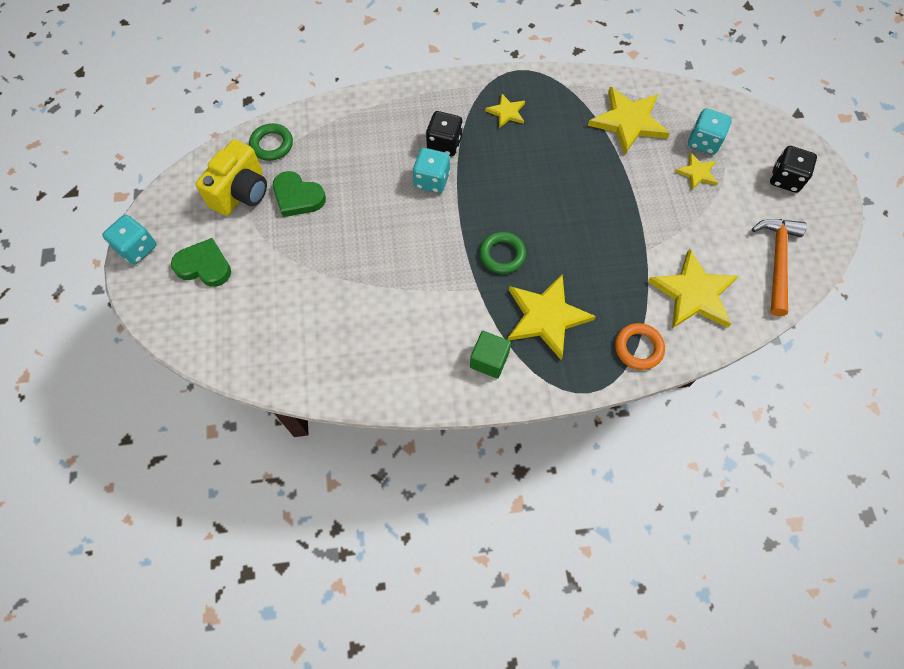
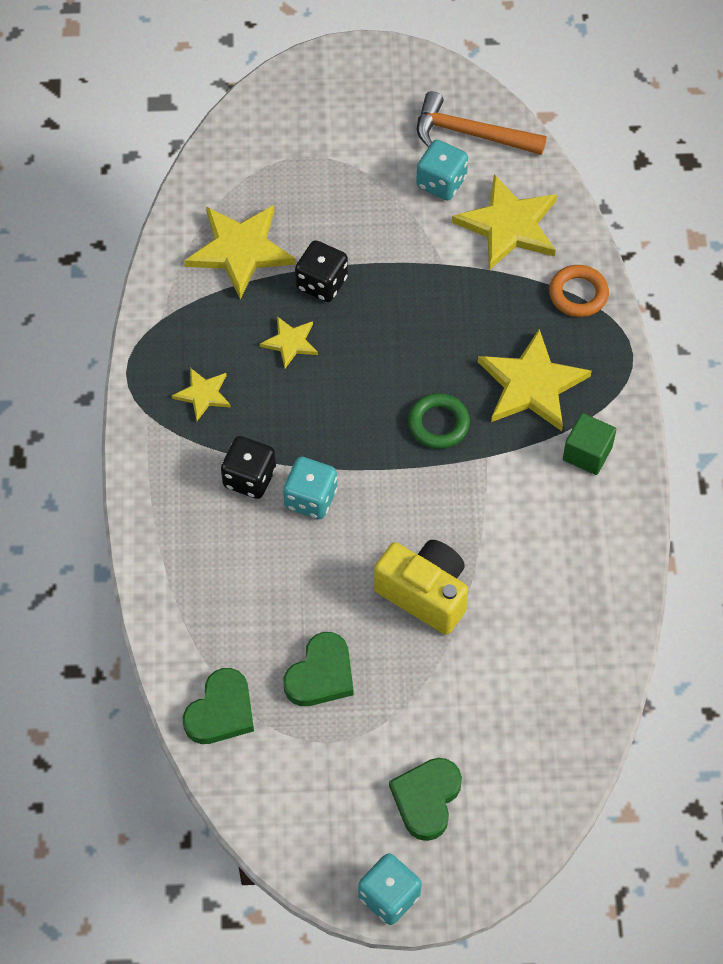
camera: 85 degrees left, 5 degrees down
(241, 192) = (304, 753): yellow camera -> yellow camera (425, 594)
(272, 145) = (221, 711): green ring -> green heart
(697, 173) = (333, 189): yellow star -> yellow star (290, 342)
(703, 142) = (285, 172): turquoise dice -> turquoise dice (441, 182)
(785, 179) = (353, 99): black dice -> black dice (321, 283)

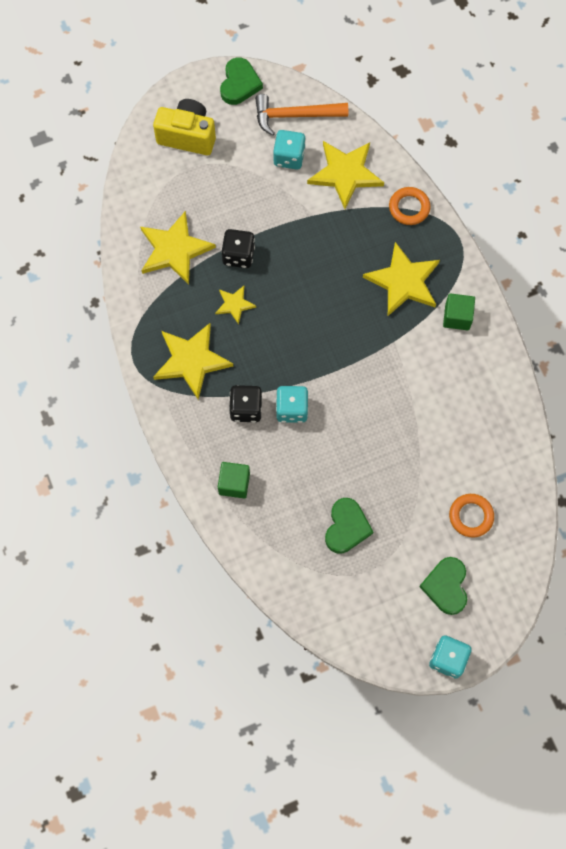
camera: 20 degrees left, 10 degrees up
(193, 567) = (234, 483): none -> green cube
(203, 394) = (191, 361): yellow star -> yellow star, size x1.91
(221, 711) = (292, 575): green heart -> green heart (239, 84)
(425, 594) = (391, 449): yellow camera -> yellow camera (187, 136)
(438, 424) = (354, 329): green ring -> none
(499, 718) = (471, 516): none -> orange ring

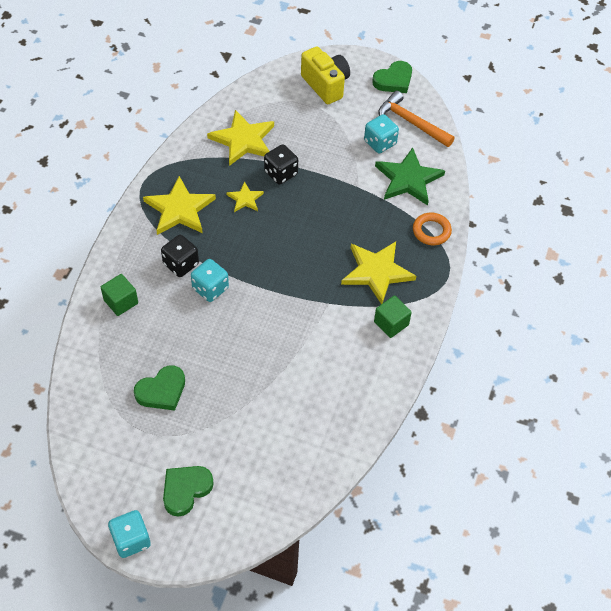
camera: 40 degrees right, 15 degrees down
(345, 174) = (408, 179): yellow star -> green star
(471, 516) = (256, 459): orange ring -> none

